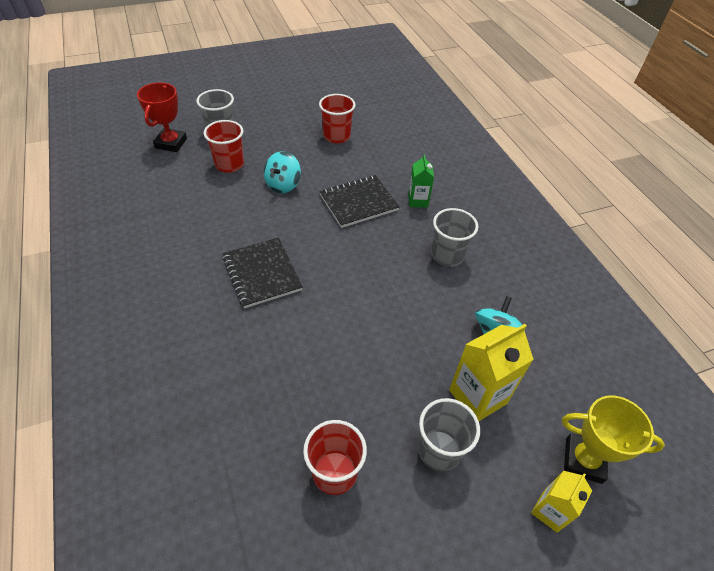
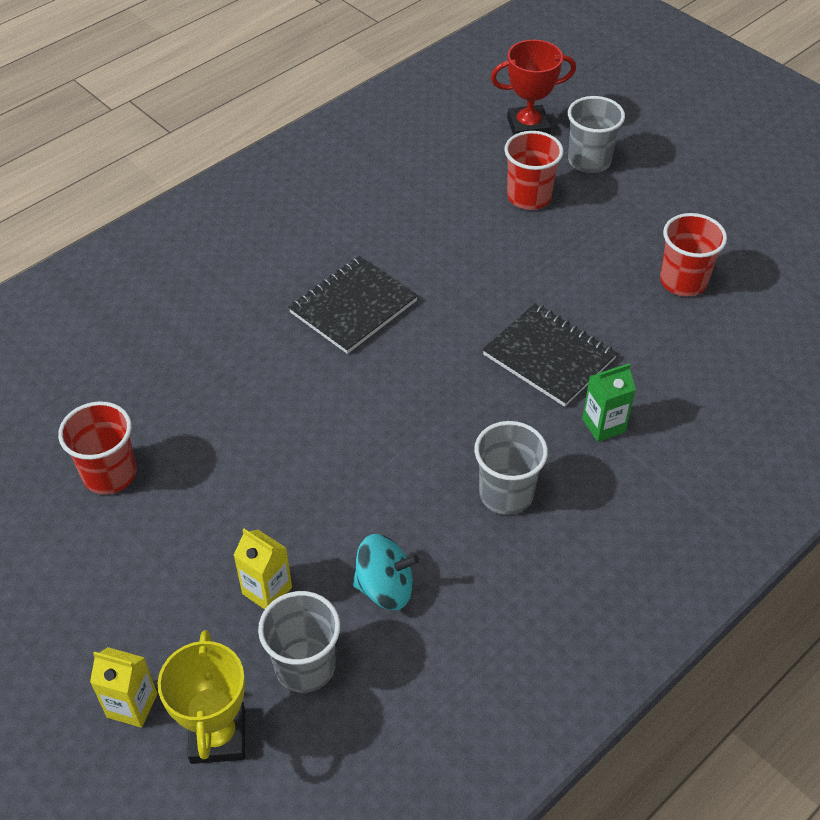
camera: 70 degrees right, 0 degrees up
(283, 185) = (528, 264): turquoise spinning top -> none
(439, 450) = (173, 567): grey cup -> grey cup (305, 666)
(477, 396) = (267, 590): yellow carton -> yellow carton, size x0.60

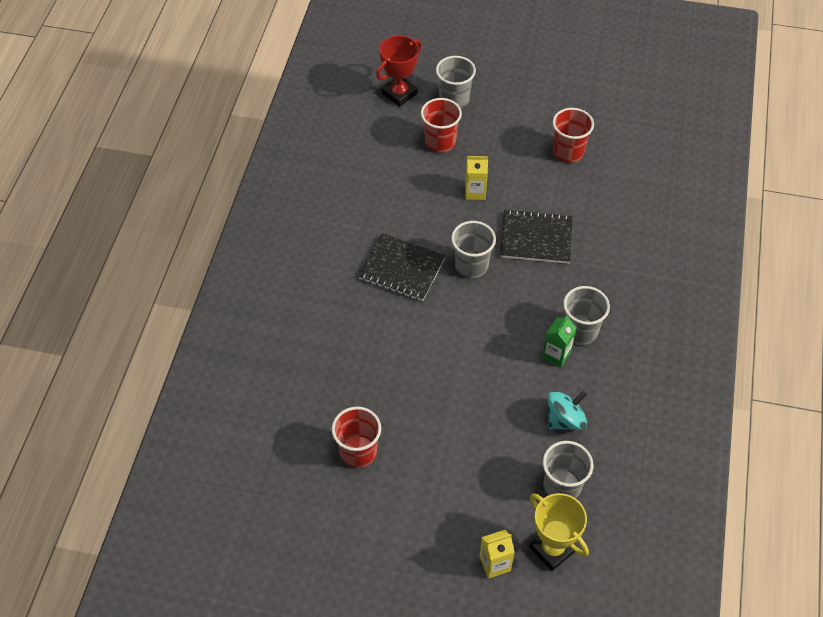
camera: 35 degrees left, 5 degrees up
(267, 590) = (507, 460): yellow carton -> yellow carton (475, 192)
(353, 307) = (402, 269): black notebook -> black notebook turned 75 degrees counterclockwise
(439, 345) = (471, 265): none -> grey cup
(603, 425) = (596, 262): green carton -> green carton (556, 355)

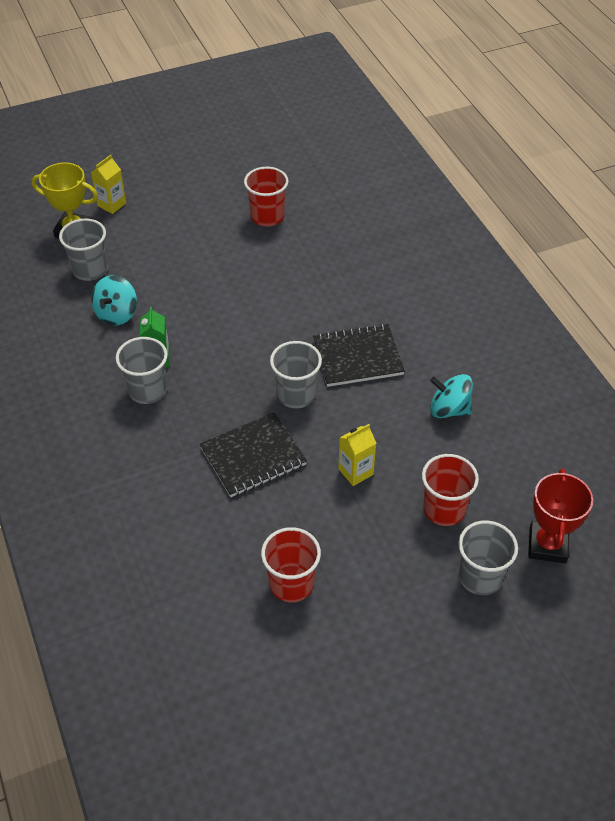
camera: 145 degrees right, 5 degrees down
(375, 197) = (449, 409): none -> turquoise spinning top

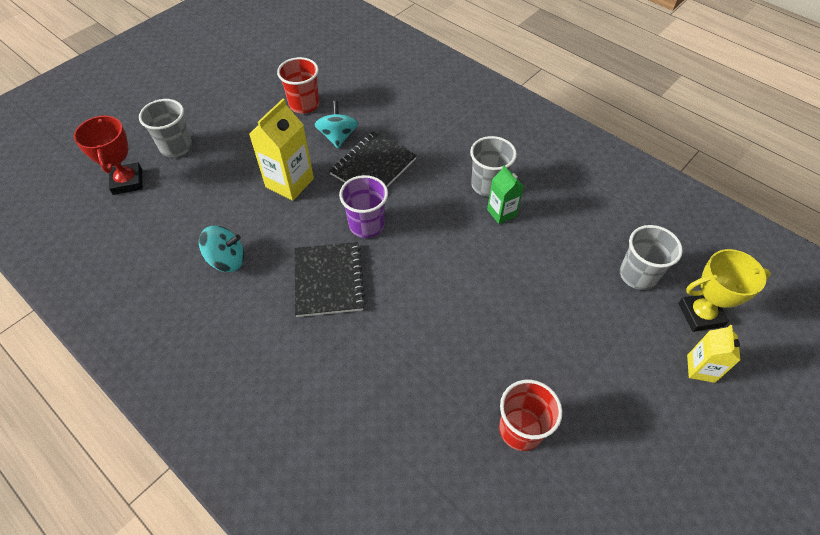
camera: 155 degrees right, 5 degrees up
(116, 314) = (571, 239): turquoise spinning top -> turquoise spinning top (338, 137)
(296, 394) = (366, 225): grey cup -> purple cup
(355, 472) = (289, 183): yellow carton -> yellow carton, size x1.67
(357, 357) = (329, 280): black notebook -> black notebook turned 60 degrees counterclockwise
(444, 509) = (212, 180): red cup -> none

